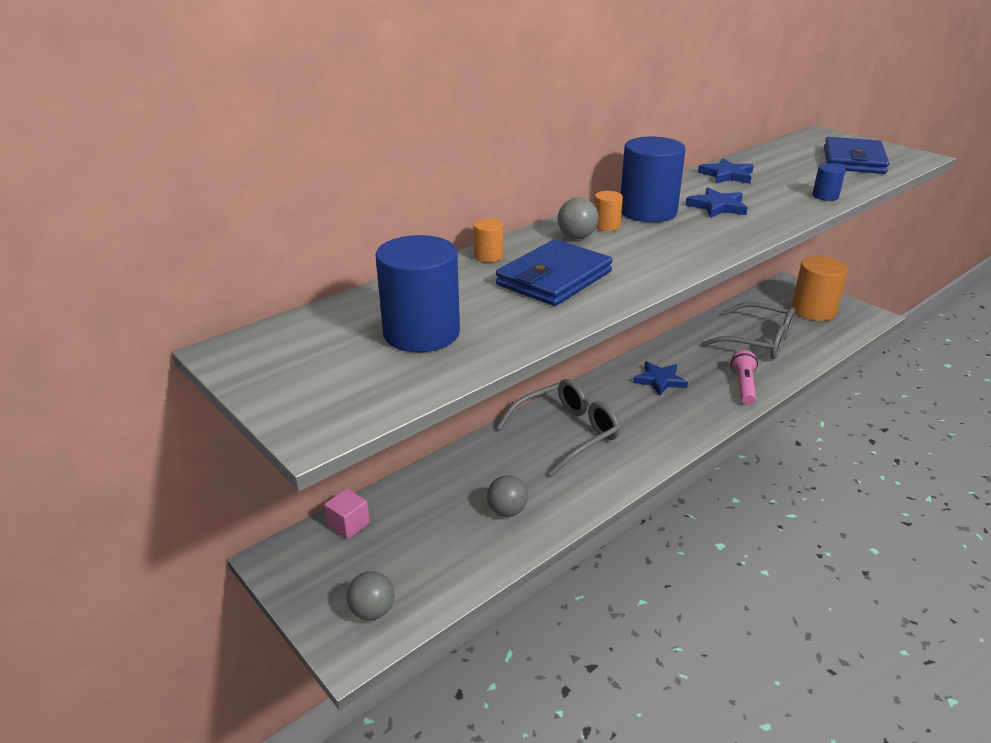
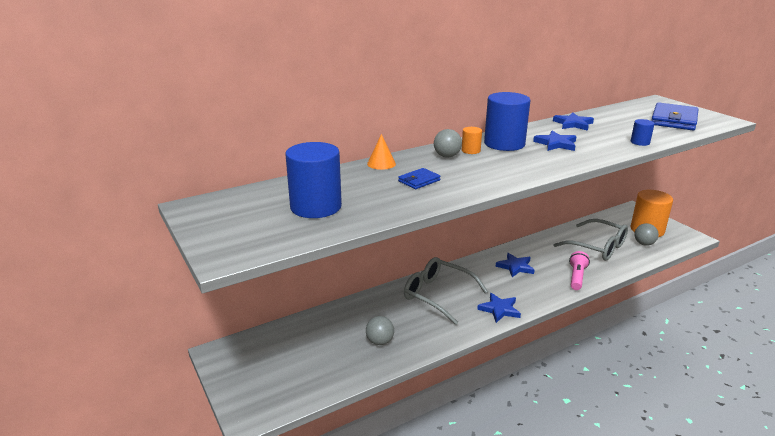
camera: 10 degrees right, 5 degrees down
(348, 524) = (271, 337): pink cube -> none
(372, 611) = (270, 394): grey ball -> grey ball (644, 244)
(488, 256) = (381, 163): orange cylinder -> orange cone
(554, 278) = (419, 181): blue wallet -> blue wallet, size x0.51
(567, 433) = (437, 295): grey glasses -> grey glasses turned 120 degrees counterclockwise
(656, 444) = (499, 309): none -> blue star

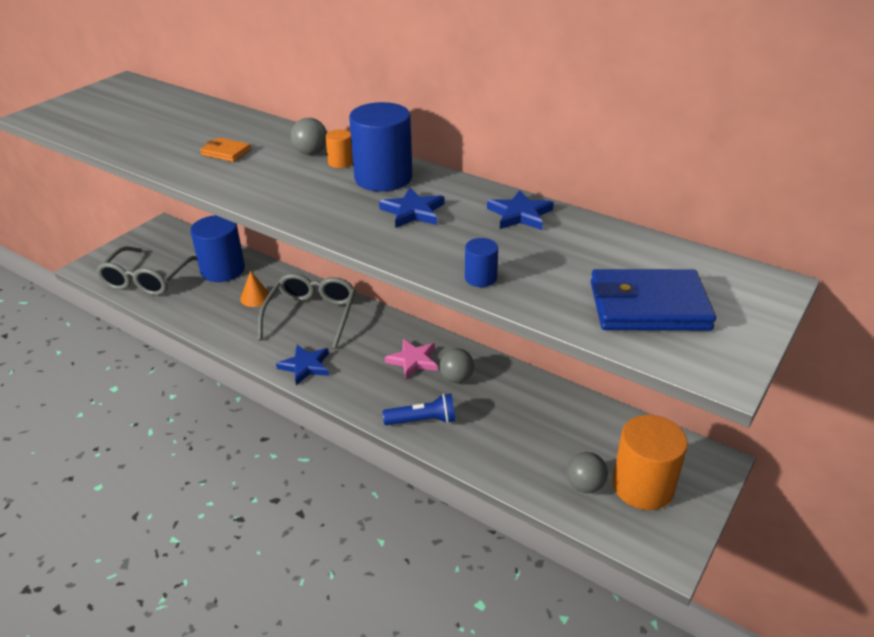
camera: 65 degrees right, 10 degrees up
(316, 207) = (140, 122): blue cylinder -> blue cylinder (223, 270)
(380, 341) = (210, 301): grey ball -> grey ball (456, 378)
(381, 163) = (264, 126): orange cone -> orange cone (255, 297)
(419, 181) = (226, 152): blue wallet -> orange wallet
(515, 267) = (413, 360): blue star -> pink star
(577, 277) = (423, 420): pink flashlight -> blue flashlight
(597, 247) = (528, 431): grey glasses -> grey glasses (147, 280)

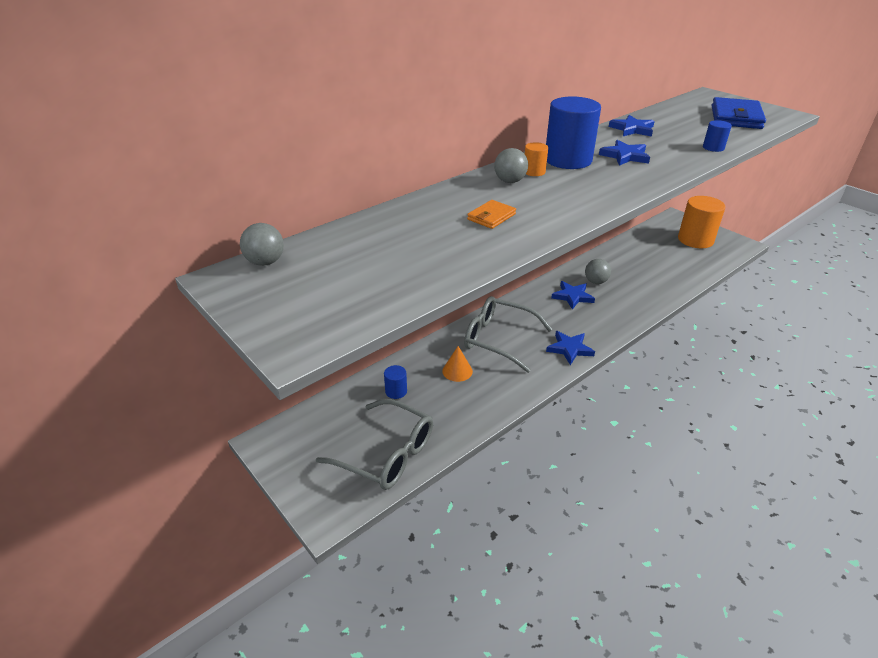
camera: 75 degrees left, 0 degrees up
(223, 270) = (396, 391): blue cylinder -> blue cylinder, size x0.46
(413, 360) = (572, 296): pink star -> blue star
(423, 420) = (639, 302): blue flashlight -> none
(585, 485) = (696, 256): grey ball -> grey ball (265, 262)

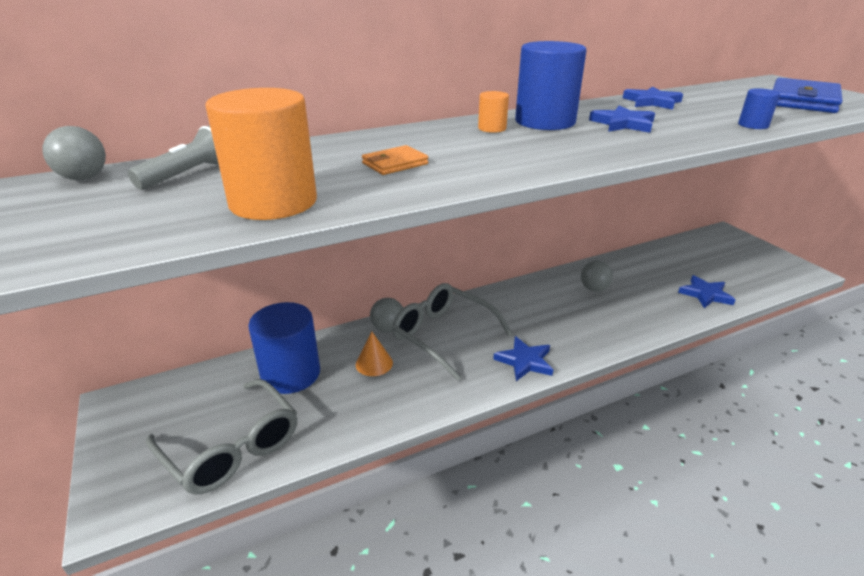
camera: 15 degrees right, 5 degrees down
(347, 247) = (190, 174): none -> grey flashlight
(396, 391) = (291, 374): blue cylinder -> blue cylinder, size x2.19
(510, 181) = (453, 134): grey ball -> grey ball (388, 328)
(572, 296) = (557, 301): blue star -> blue star (705, 294)
(695, 240) = (743, 259): orange cylinder -> orange cylinder (273, 202)

